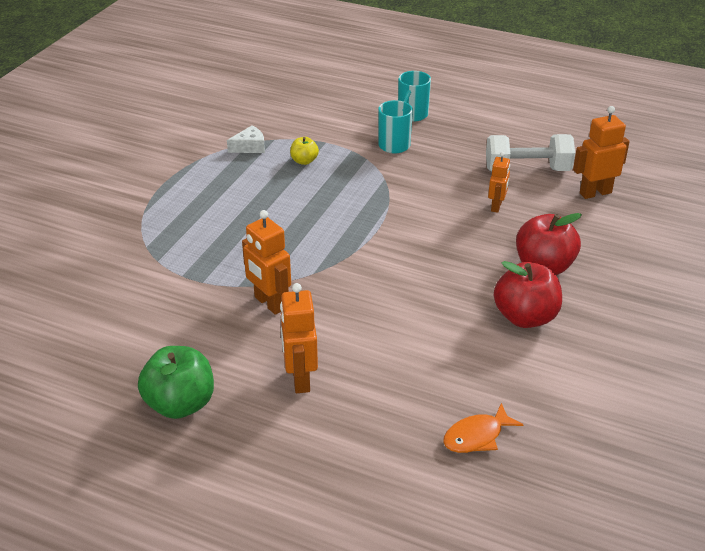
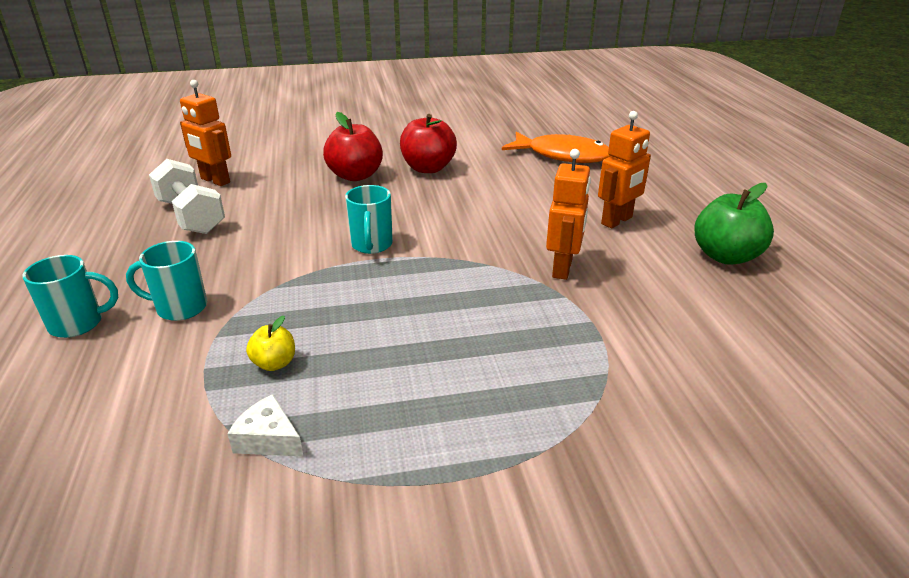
camera: 125 degrees left, 5 degrees down
(399, 231) = (371, 245): none -> turquoise mug
(477, 436) = (562, 156): orange fish -> orange fish, size x1.78
(496, 206) = (278, 214): orange robot -> none

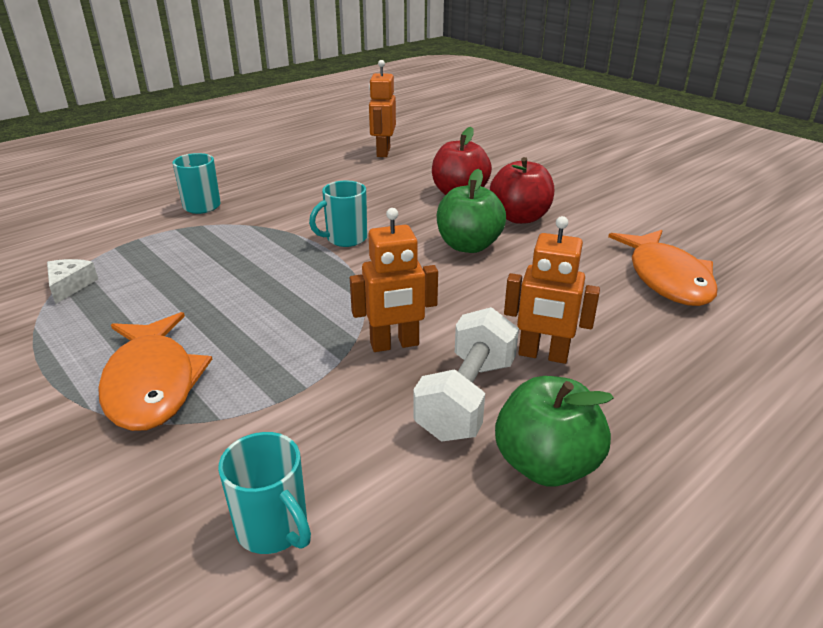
camera: 60 degrees right, 0 degrees up
(78, 323) = (165, 186): turquoise mug -> turquoise mug (274, 528)
(191, 216) = (321, 165): white dumbbell -> white dumbbell (466, 398)
(274, 363) = (154, 258): yellow apple -> none
(448, 199) = (468, 246): none -> green apple
(530, 402) = (152, 383): none -> orange fish

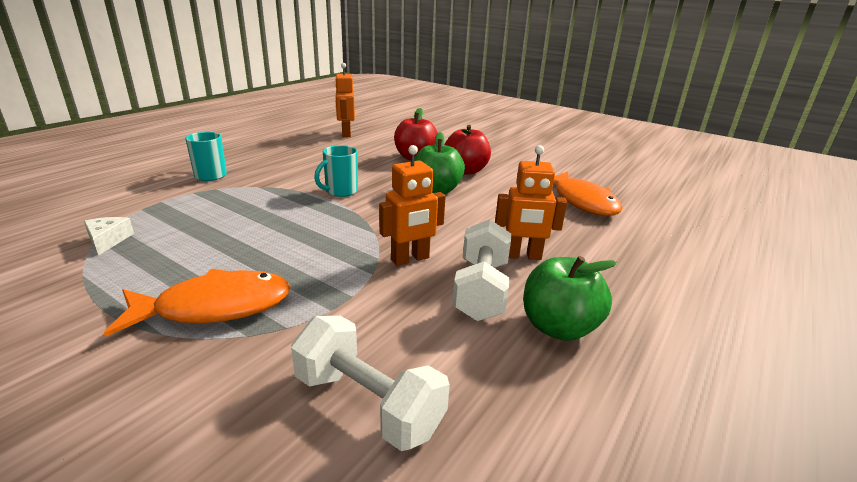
camera: 15 degrees left, 5 degrees down
(152, 383) = (215, 307): orange fish -> orange fish turned 75 degrees counterclockwise
(274, 528) = (368, 404): turquoise mug -> white dumbbell

